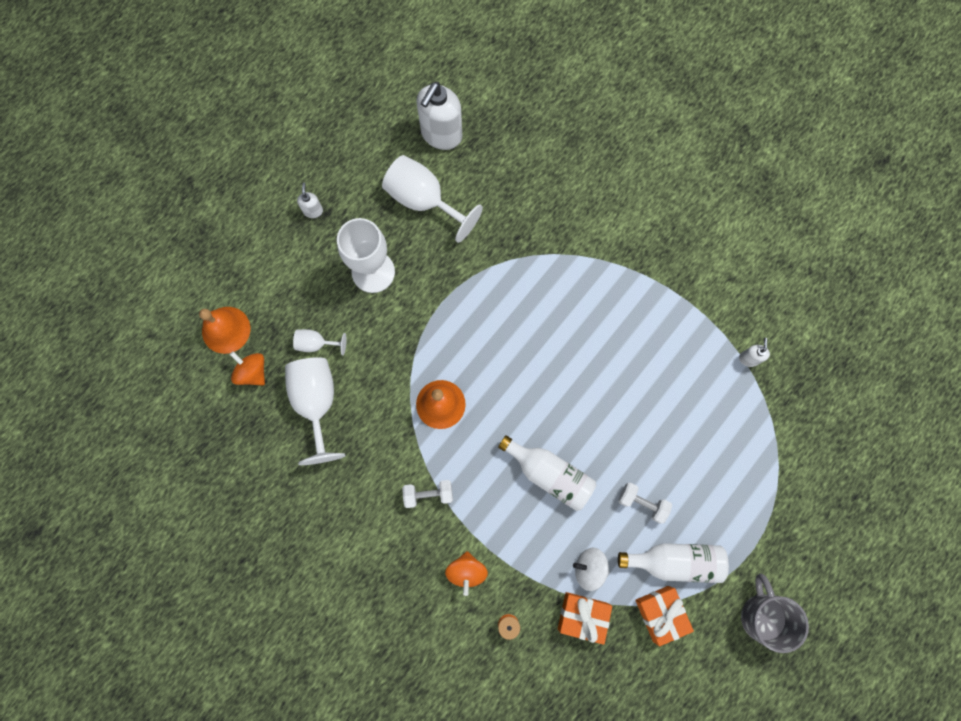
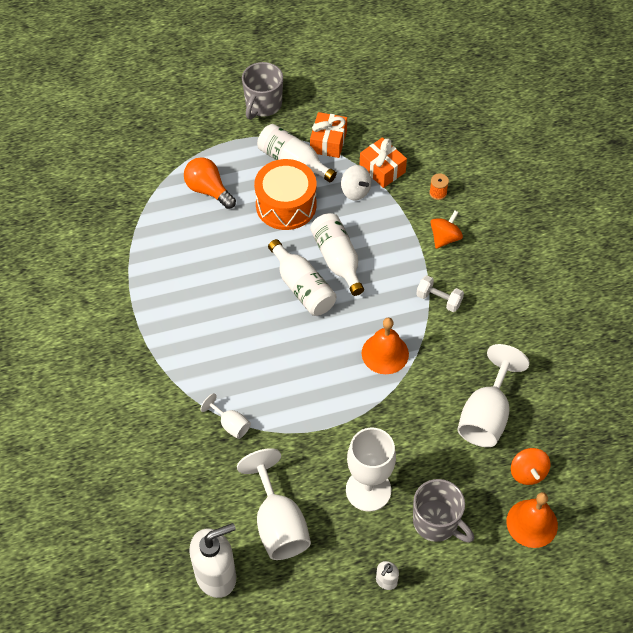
camera: 145 degrees left, 20 degrees down
(302, 281) = (436, 522): none -> grey mug
(316, 343) = (457, 461): white goblet -> white goblet (230, 424)
(558, 421) = (302, 287): none -> white bottle
(642, 503) = (286, 205): white dumbbell -> orange drum
(727, 468) = (208, 190): none -> orange light bulb
(748, 358) = (126, 243): white soap dispenser -> none

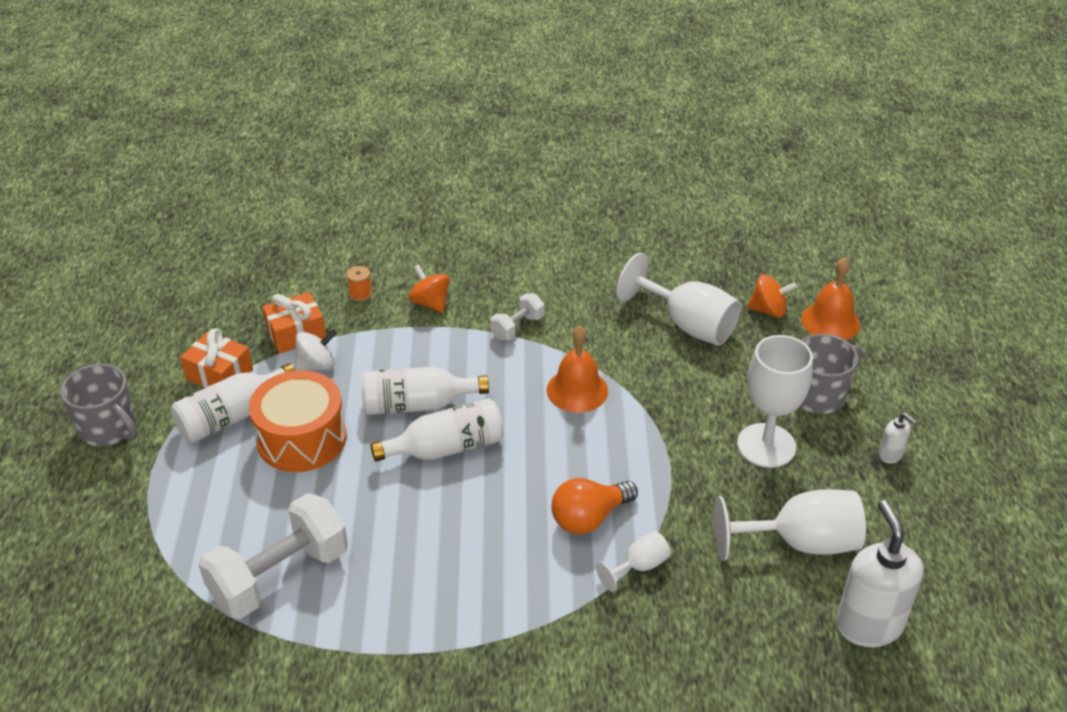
camera: 75 degrees left, 15 degrees down
(173, 231) = (280, 576): none -> white dumbbell
(208, 190) = (227, 519): orange light bulb -> orange light bulb (589, 518)

